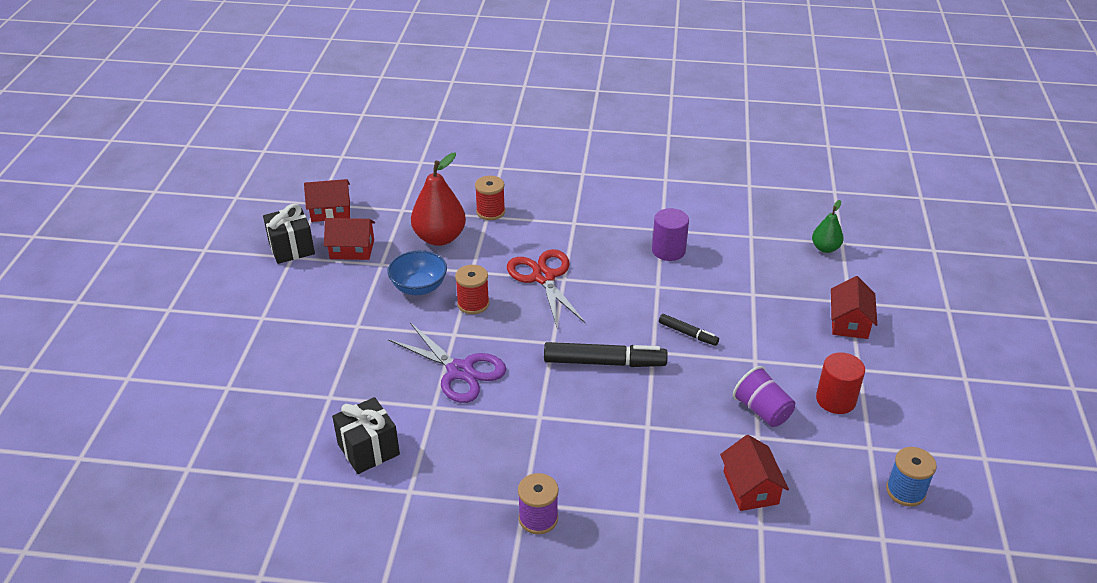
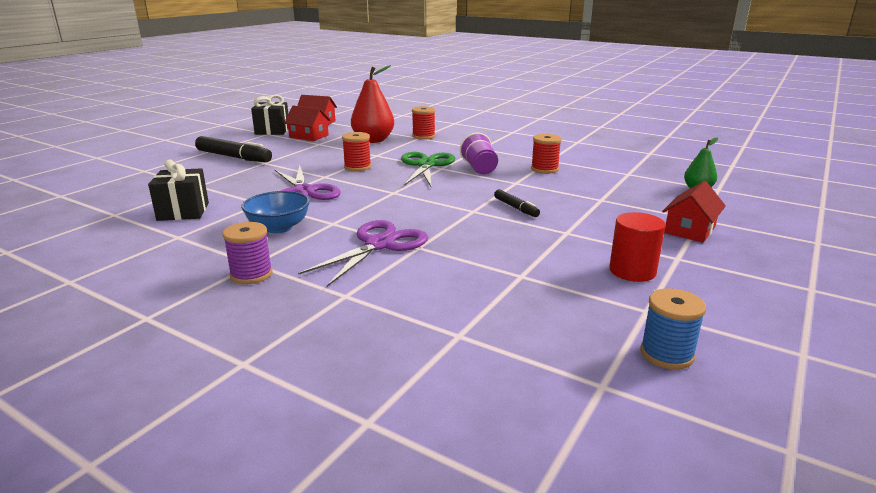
camera: 25 degrees right, 15 degrees down
(419, 287) = (330, 155): blue bowl -> blue bowl (279, 228)
(544, 277) = (426, 165): red scissors -> green scissors
(604, 362) = (423, 208): black marker -> black marker (234, 157)
(611, 435) = (379, 245): none -> purple scissors
(668, 250) = (544, 169): purple cylinder -> red spool
(750, 488) = (477, 306): red house -> none
(762, 411) = (543, 261): purple cup -> purple cup (479, 168)

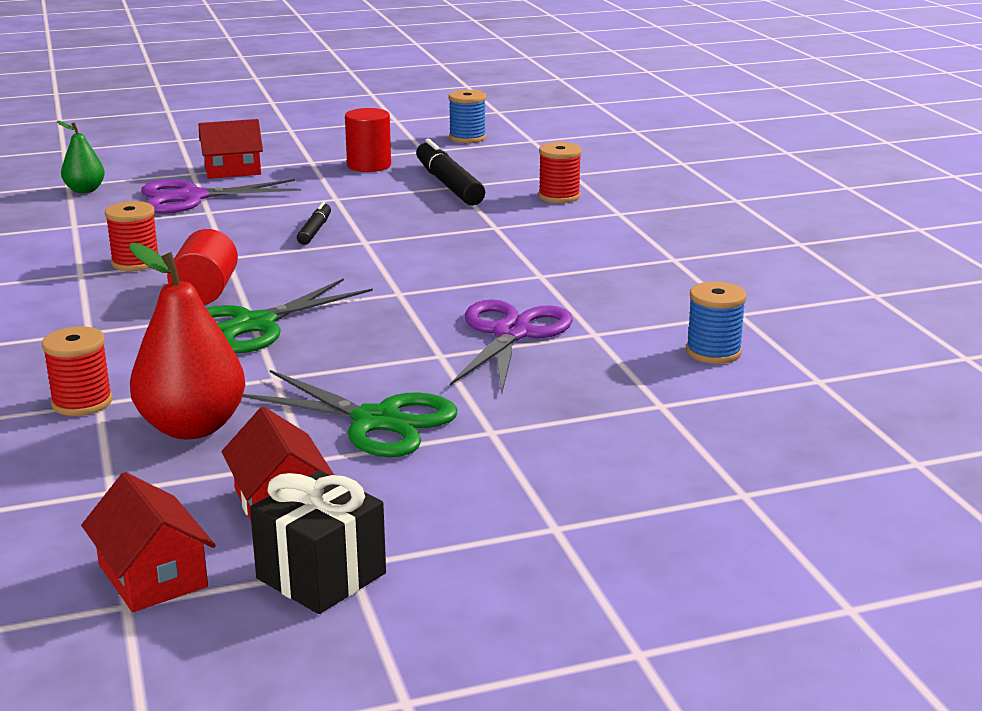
camera: 140 degrees left, 0 degrees up
(183, 212) = (713, 352): black gift -> blue spool
(234, 157) = (531, 475): black marker -> black marker (449, 184)
(251, 274) = (684, 249): purple spool -> none
(279, 228) = (608, 288): blue bowl -> none
(313, 155) = (376, 421): none -> green scissors
(357, 167) = (358, 358): red spool -> red spool (559, 196)
(379, 245) = (527, 239): purple scissors -> purple scissors (192, 197)
(479, 168) = (205, 292): purple cup -> red cylinder

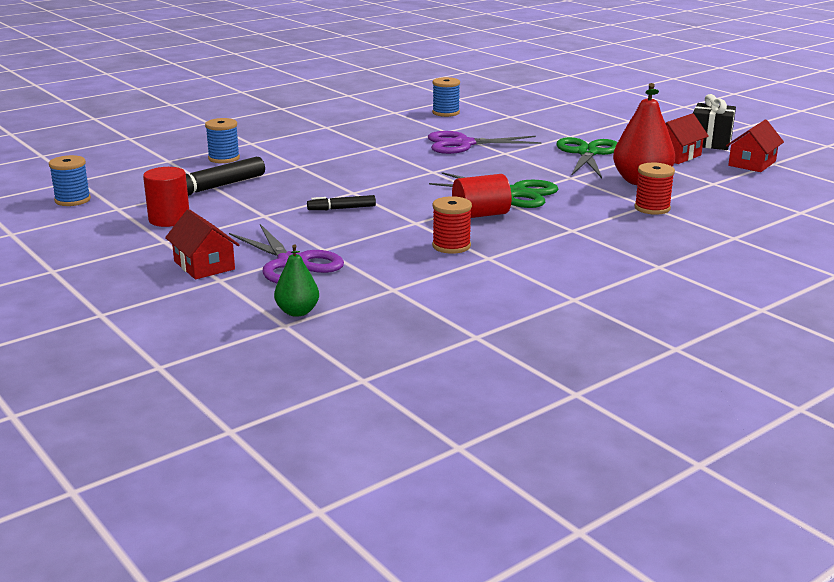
camera: 110 degrees left, 0 degrees up
(559, 196) = (224, 158): red spool -> blue spool

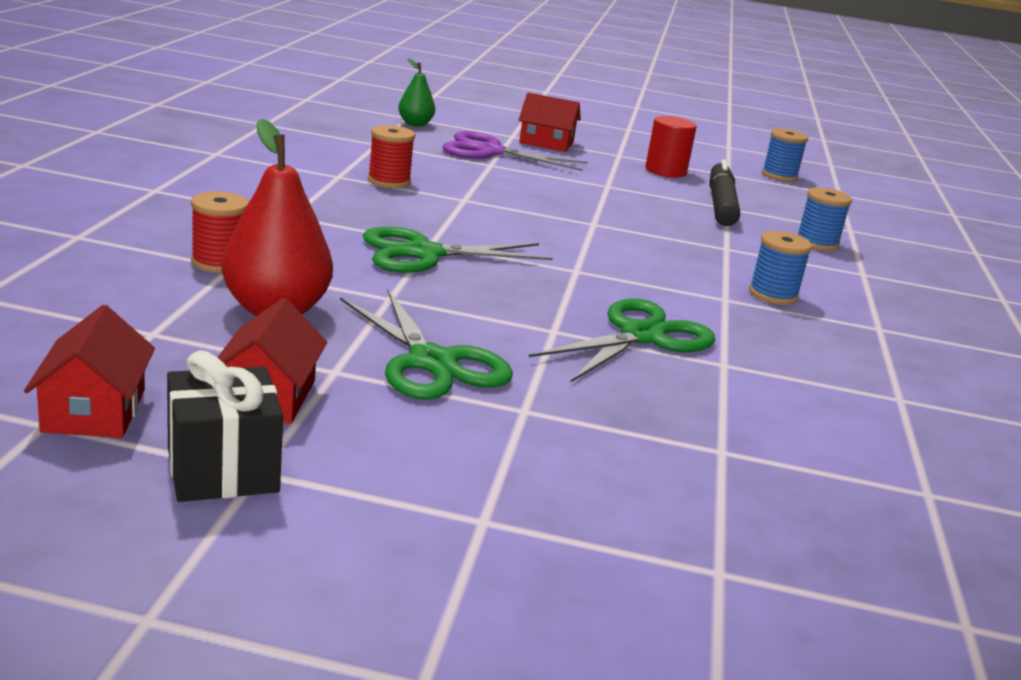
camera: 135 degrees right, 0 degrees up
(341, 208) = (561, 203): black marker -> none
(446, 113) = (833, 424): blue spool -> blue spool (773, 295)
(463, 144) = (642, 336): purple scissors -> green scissors
(480, 215) = (415, 218): red cylinder -> none

